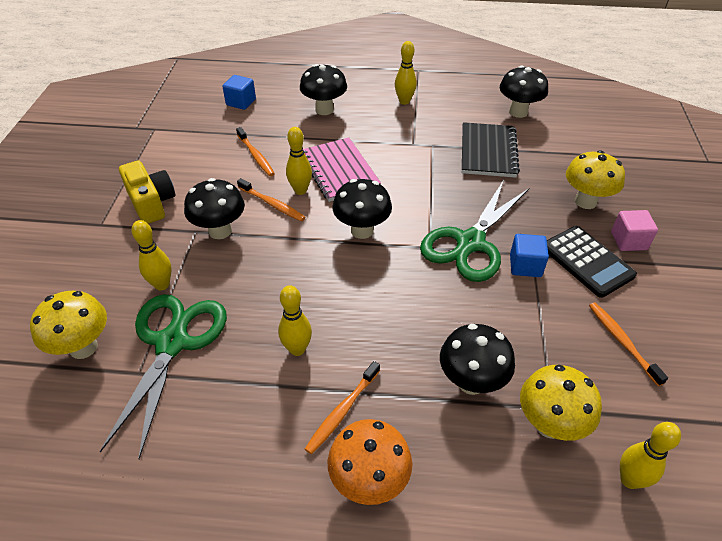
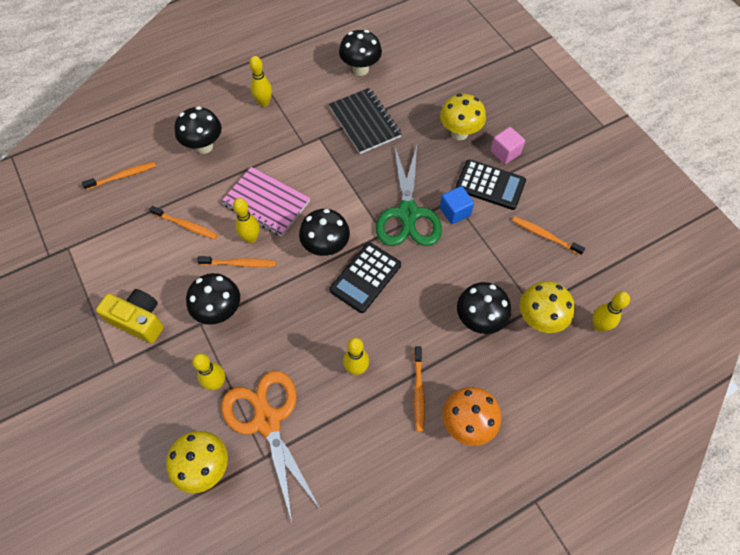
camera: 35 degrees left, 15 degrees up
(172, 342) = (267, 420): green scissors -> orange scissors
(241, 102) = (122, 176): blue cube -> orange toothbrush
(378, 274) = (365, 277): none -> black calculator

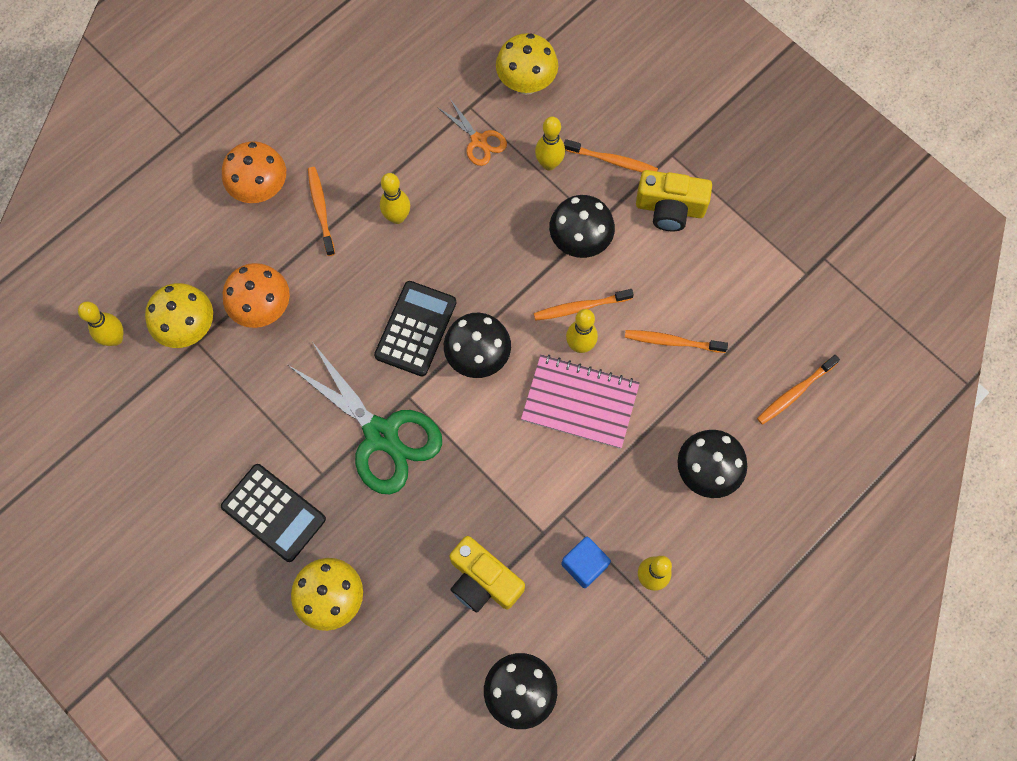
camera: 165 degrees right, 10 degrees up
(267, 420) = (479, 141): orange scissors -> orange scissors, size x0.50
(365, 122) = (483, 581): black notebook -> yellow camera
(408, 214) = (382, 435): green scissors -> green scissors turned 150 degrees clockwise
(455, 211) = (317, 455): blue cube -> blue cube (584, 565)
(479, 320) = (263, 309): black mushroom -> orange mushroom
(490, 185) = (273, 513): black calculator -> black calculator turned 150 degrees counterclockwise
(505, 152) = (258, 578): pink cube -> none
(545, 236) = (189, 449): orange toothbrush -> orange toothbrush (612, 160)

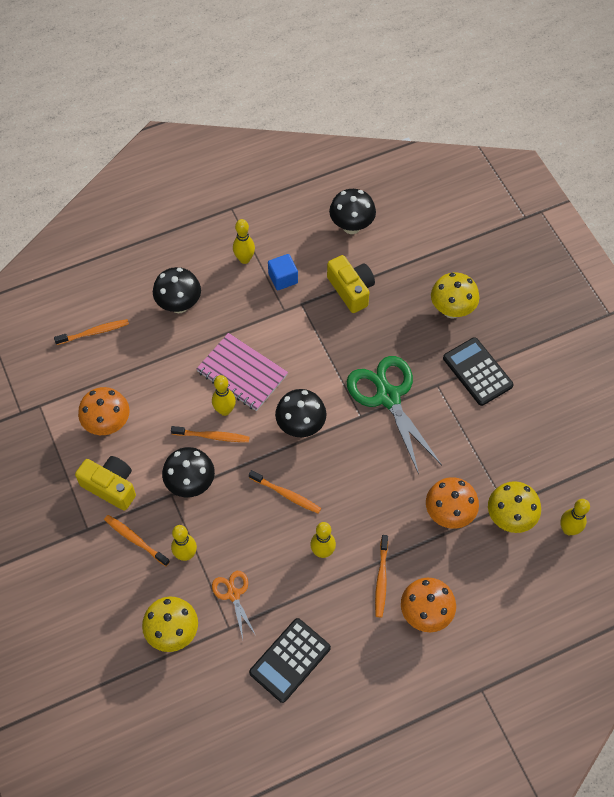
camera: 160 degrees left, 10 degrees down
(416, 329) = (338, 461): black calculator -> black calculator (290, 660)
(672, 342) = (159, 391): orange toothbrush -> orange toothbrush (286, 494)
(712, 279) = (108, 424): none -> orange mushroom

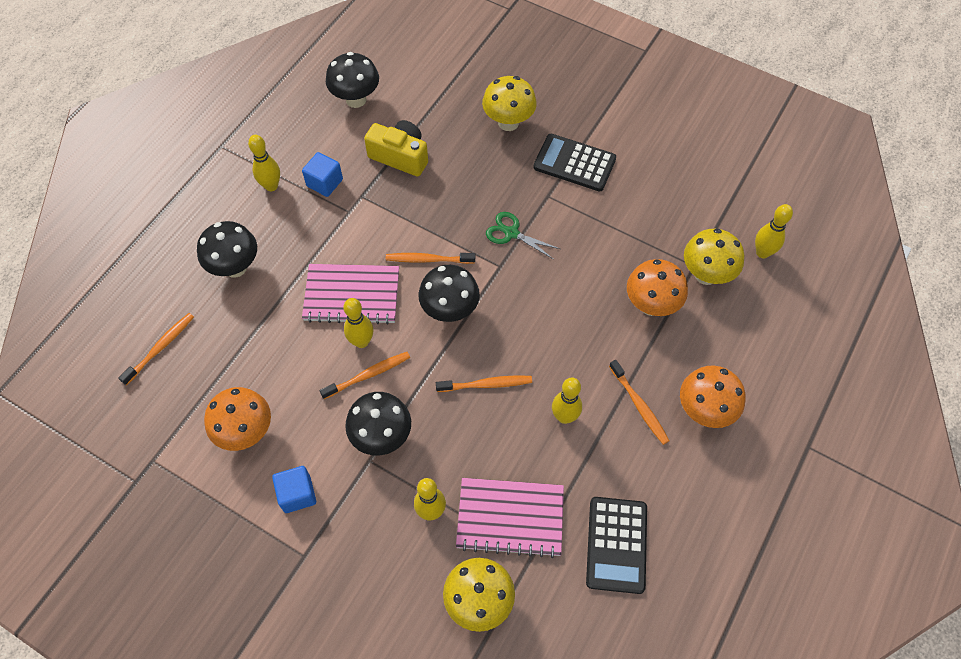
camera: 35 degrees left, 0 degrees up
(111, 486) = (297, 494): yellow camera -> blue cube
(135, 540) = (366, 532): orange toothbrush -> orange toothbrush (428, 260)
(233, 594) = (510, 518): orange scissors -> pink notebook
(388, 397) = (511, 233): green scissors -> green scissors, size x0.50

